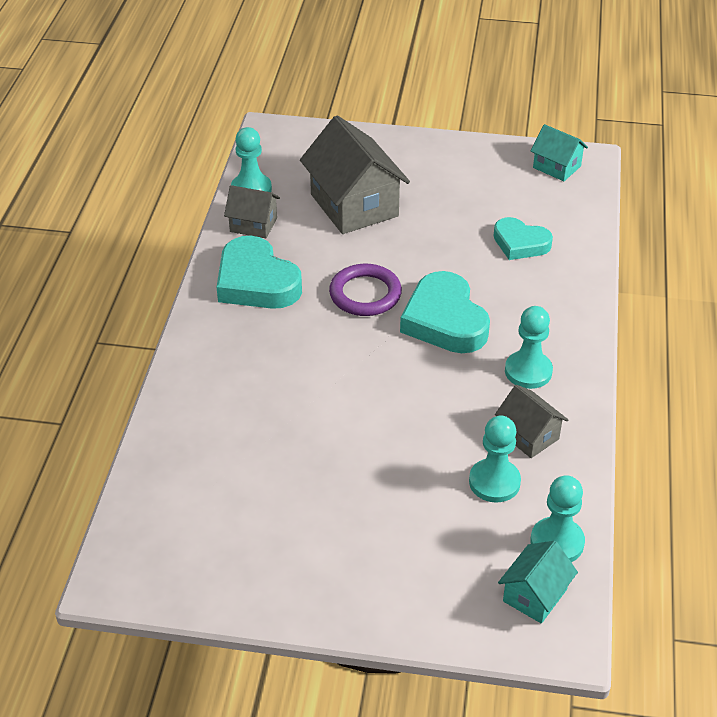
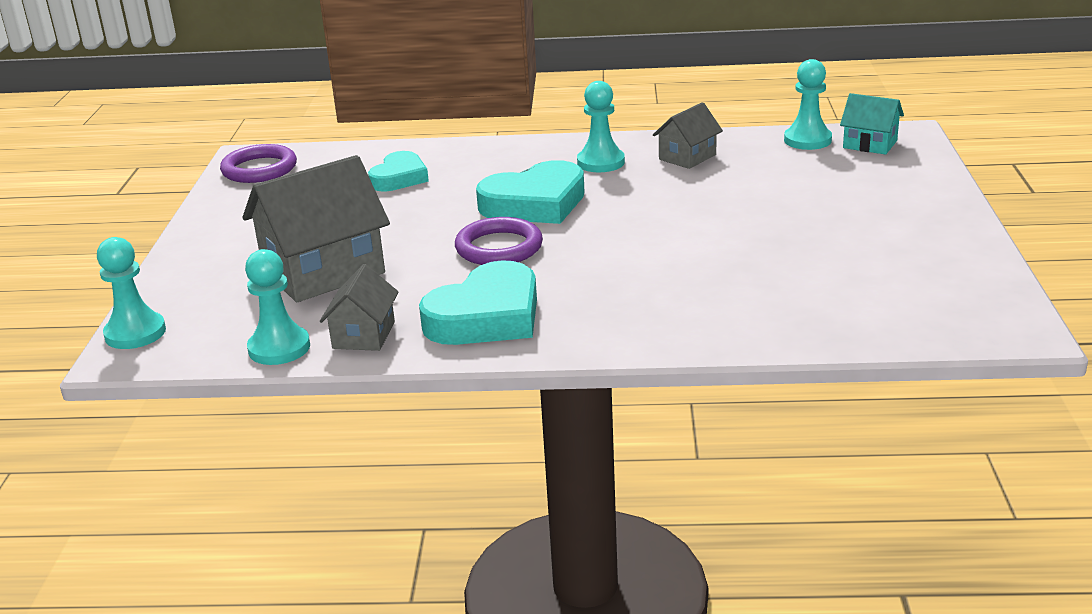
camera: 95 degrees left, 15 degrees down
(494, 482) = (754, 166): turquoise pawn -> turquoise pawn (135, 333)
(557, 167) = (259, 169): turquoise house -> purple ring

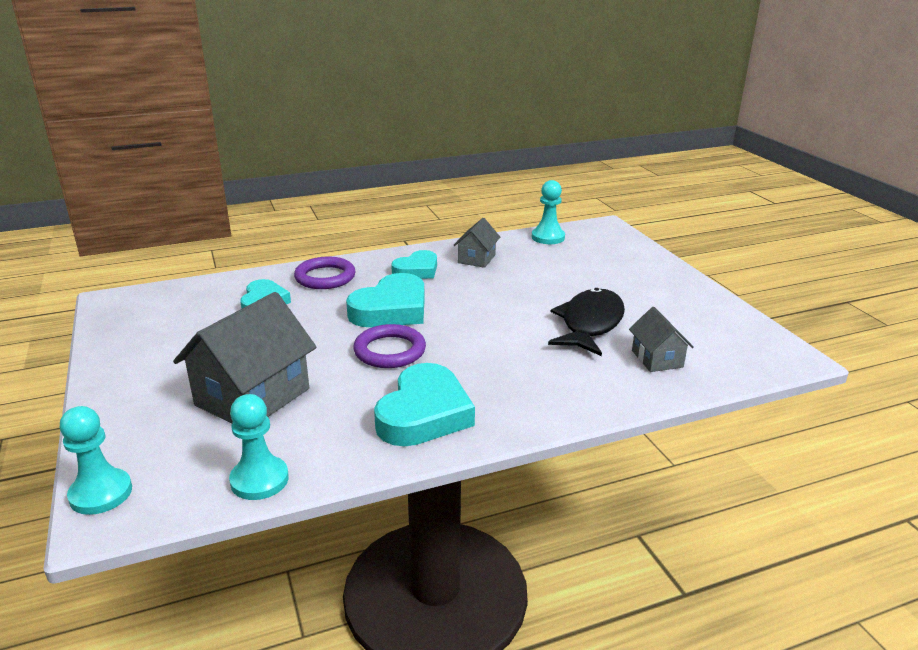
camera: 25 degrees left, 0 degrees up
(259, 169) = (130, 310): purple ring -> purple ring (325, 277)
(363, 335) = (330, 451): grey house -> grey house (657, 359)
(601, 162) = (417, 270): turquoise pawn -> turquoise heart
(767, 252) = (590, 324): none -> black fish
(870, 144) = (590, 236): turquoise house -> none

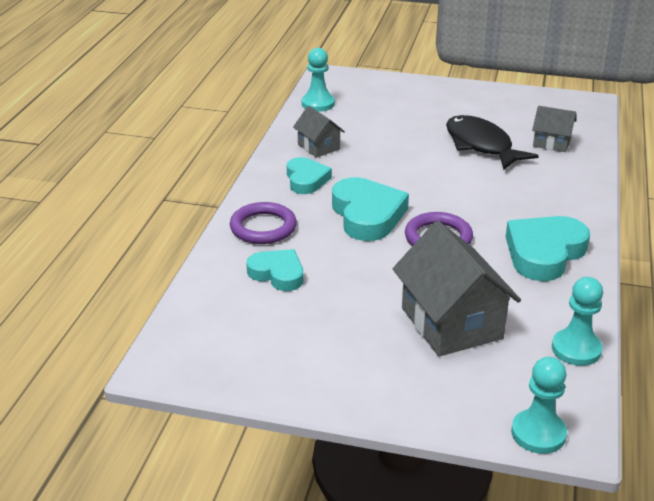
camera: 55 degrees left, 5 degrees up
(424, 413) = (544, 253): turquoise heart -> turquoise heart turned 105 degrees counterclockwise

